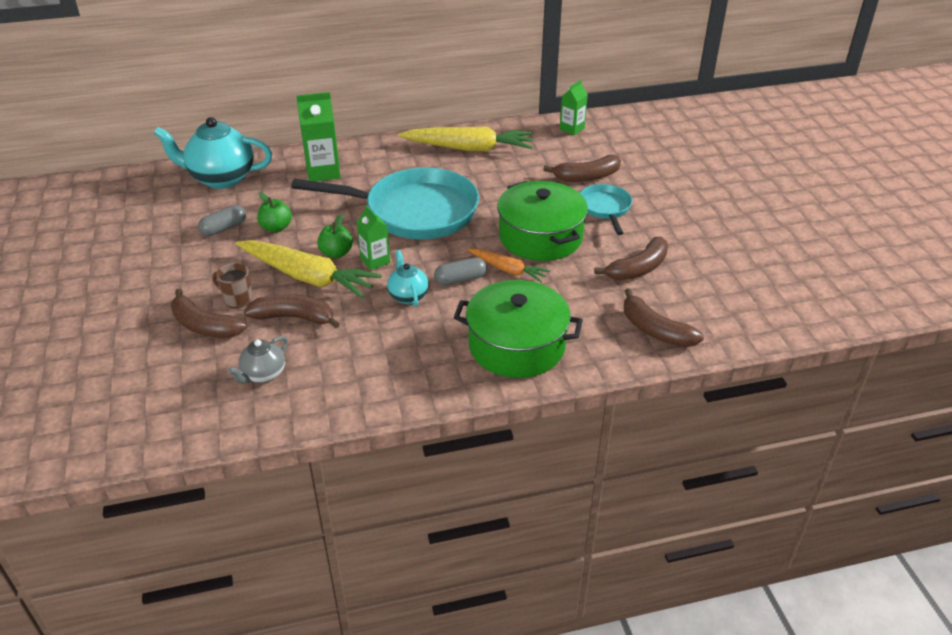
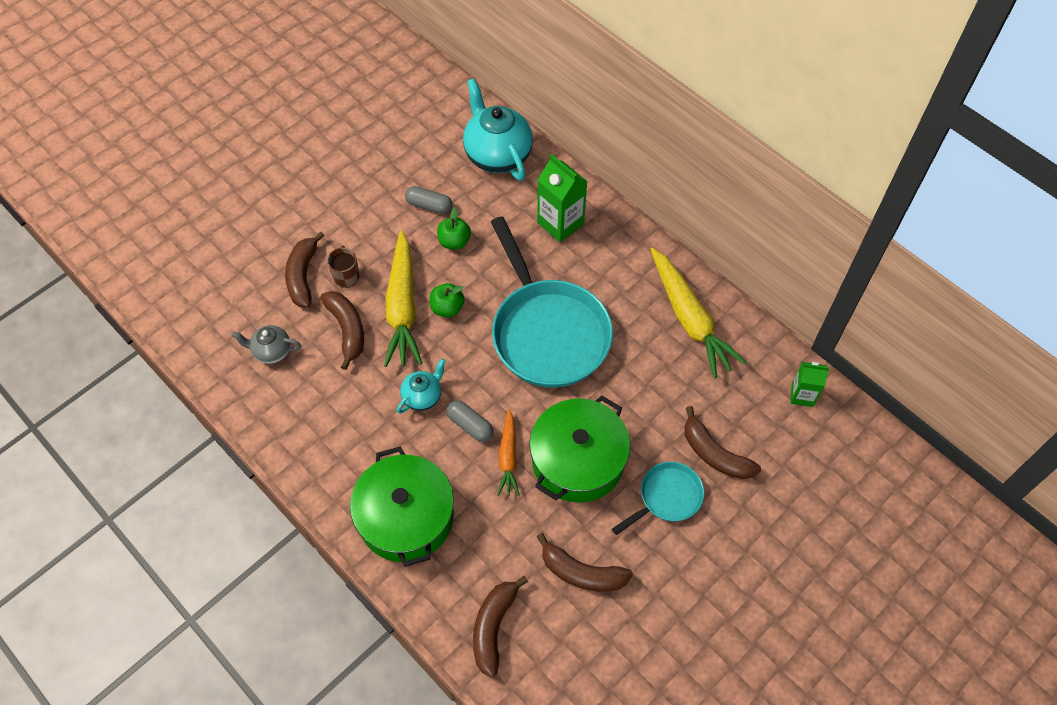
camera: 60 degrees right, 20 degrees up
(375, 261) = (455, 344): green carton -> none

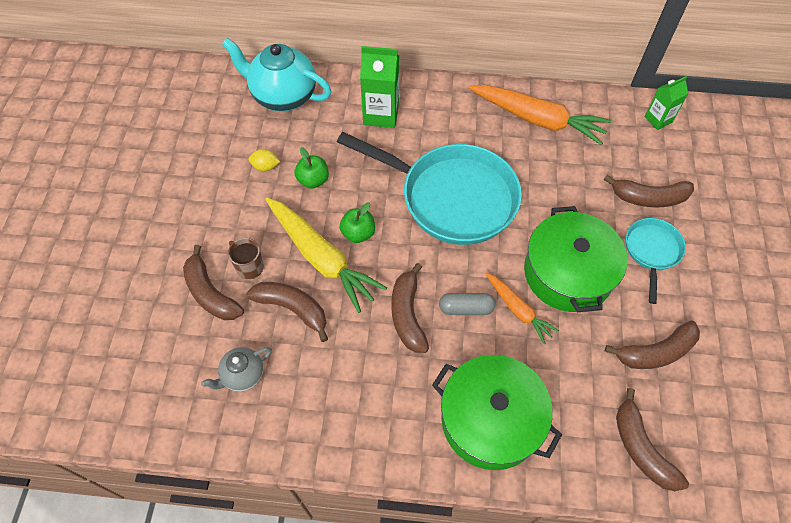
camera: 40 degrees left, 0 degrees up
(423, 396) = (407, 314): turquoise teapot -> brown banana
(429, 205) = (265, 167): grey capsule -> yellow lemon
(689, 319) = (537, 119): yellow carrot -> orange carrot

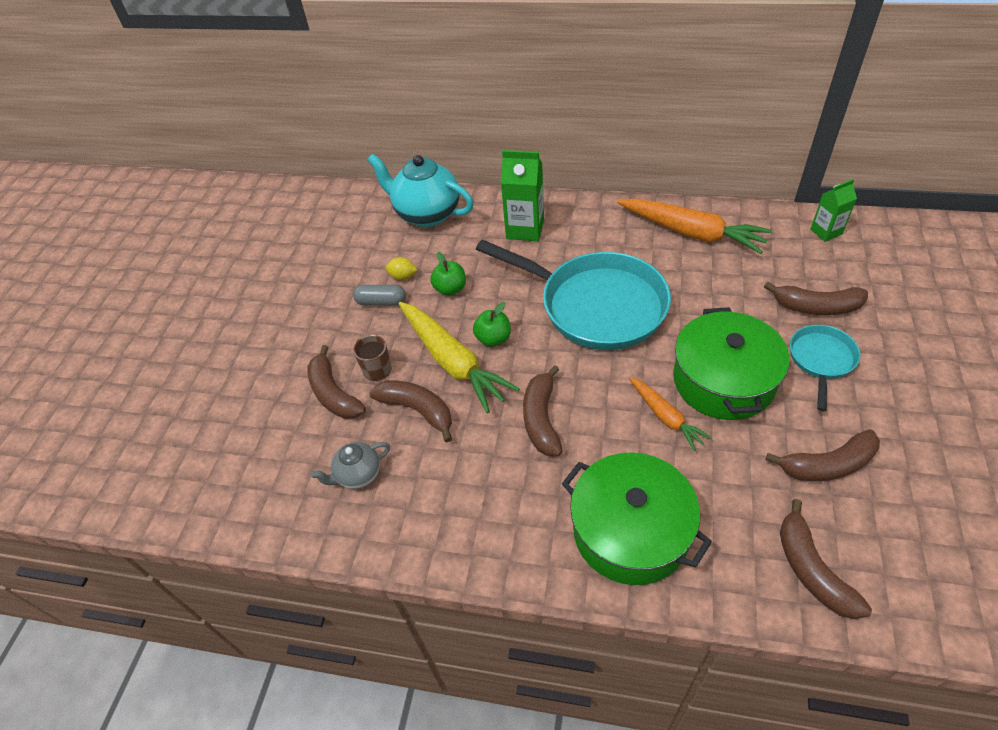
camera: 10 degrees right, 10 degrees down
(466, 308) = (606, 414): grey capsule -> grey capsule (381, 302)

